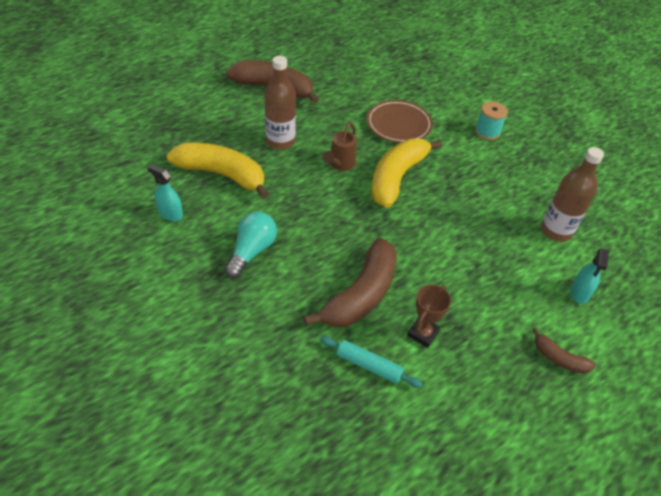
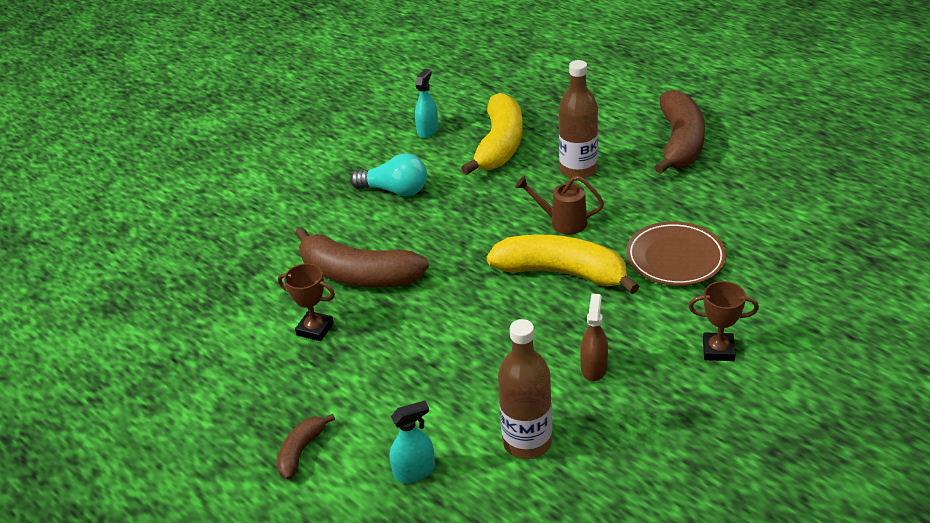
camera: 85 degrees right, 10 degrees down
(369, 365) = (267, 296): turquoise rolling pin -> none
(487, 132) = (718, 350): turquoise spool -> brown trophy
(494, 186) = (594, 368): none -> brown spray bottle
(579, 293) = (414, 471): turquoise spray bottle -> turquoise spray bottle turned 150 degrees clockwise

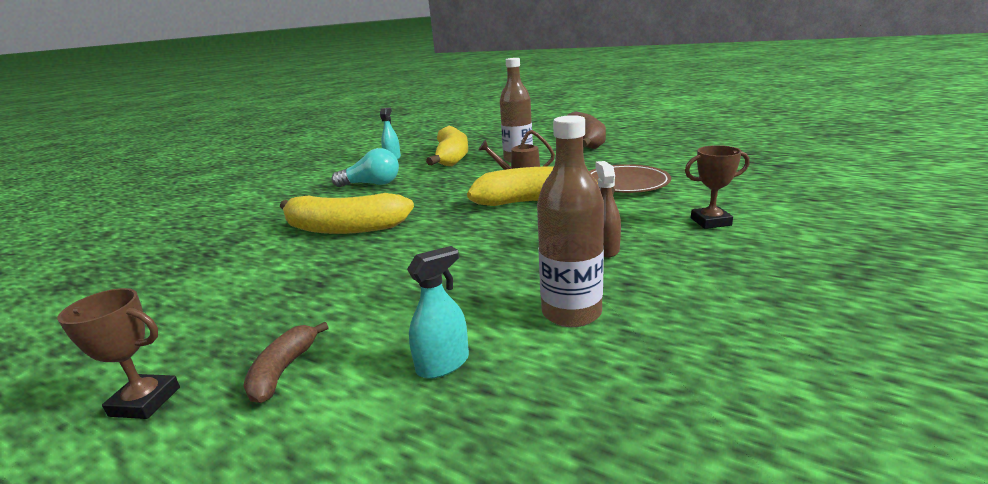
camera: 15 degrees left, 15 degrees down
(315, 329) = (301, 267): brown trophy -> brown trophy (145, 401)
(357, 275) = (344, 228): brown banana -> yellow banana

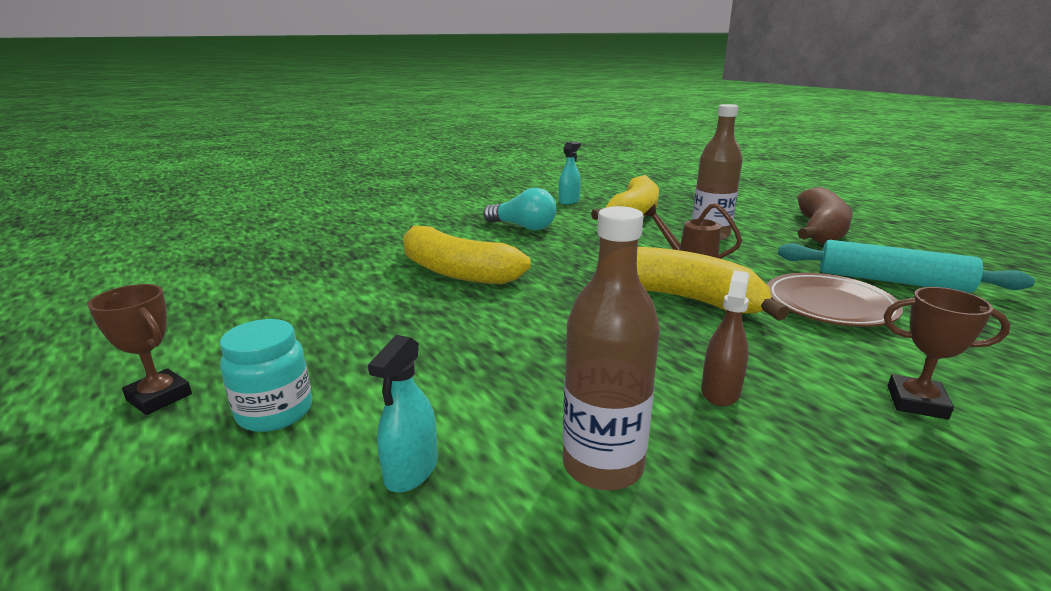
camera: 25 degrees right, 0 degrees up
(283, 370) = (275, 412): brown banana -> turquoise jar
(443, 364) = (411, 470): turquoise spray bottle -> turquoise spray bottle turned 120 degrees clockwise
(648, 161) = (892, 281): none -> turquoise rolling pin

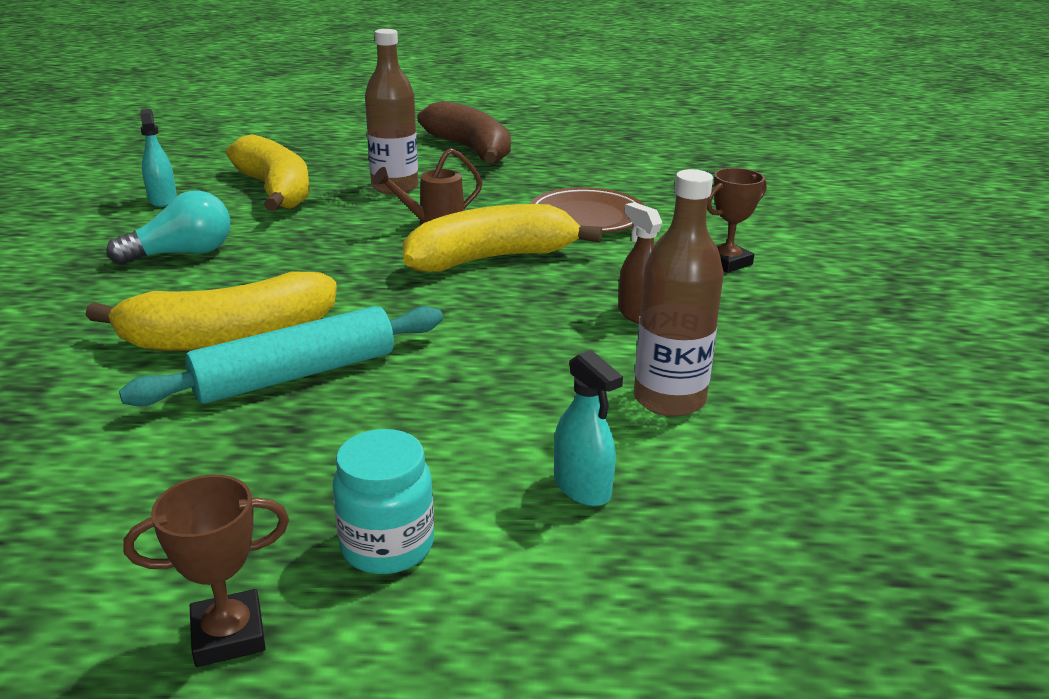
camera: 55 degrees left, 5 degrees up
(892, 281) = (588, 179): turquoise rolling pin -> turquoise rolling pin (296, 375)

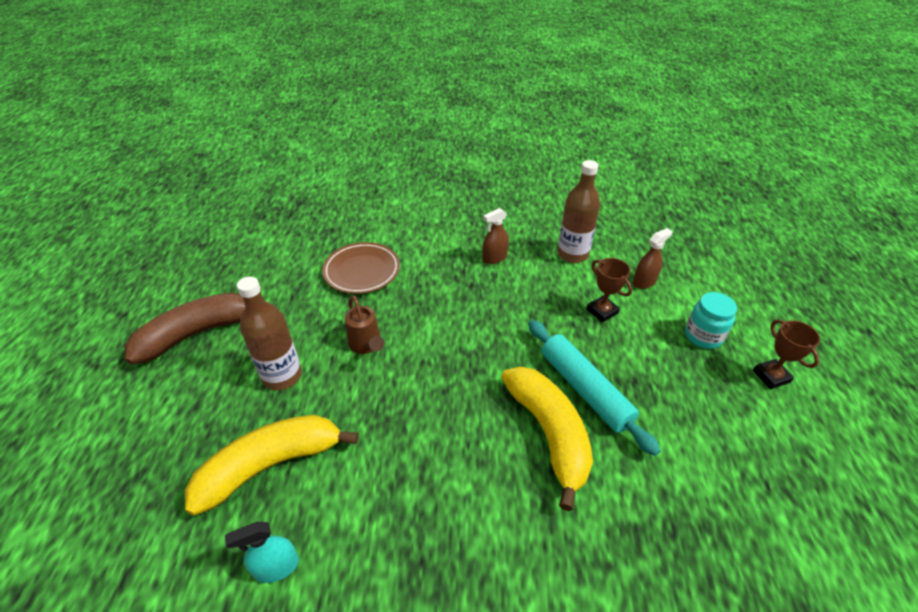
camera: 90 degrees left, 15 degrees up
(182, 254) = (415, 504): turquoise light bulb -> none
(492, 258) = (426, 313): yellow banana -> none
(582, 487) = (644, 282): turquoise spray bottle -> brown spray bottle
(727, 262) = (431, 223): brown trophy -> brown trophy (602, 311)

